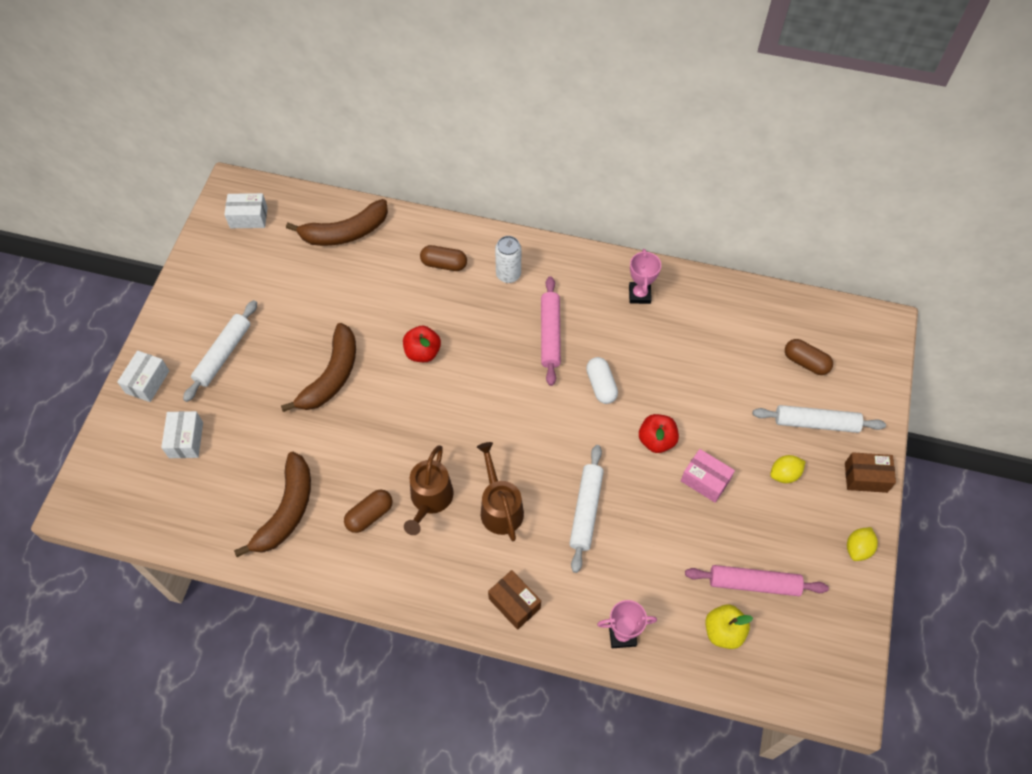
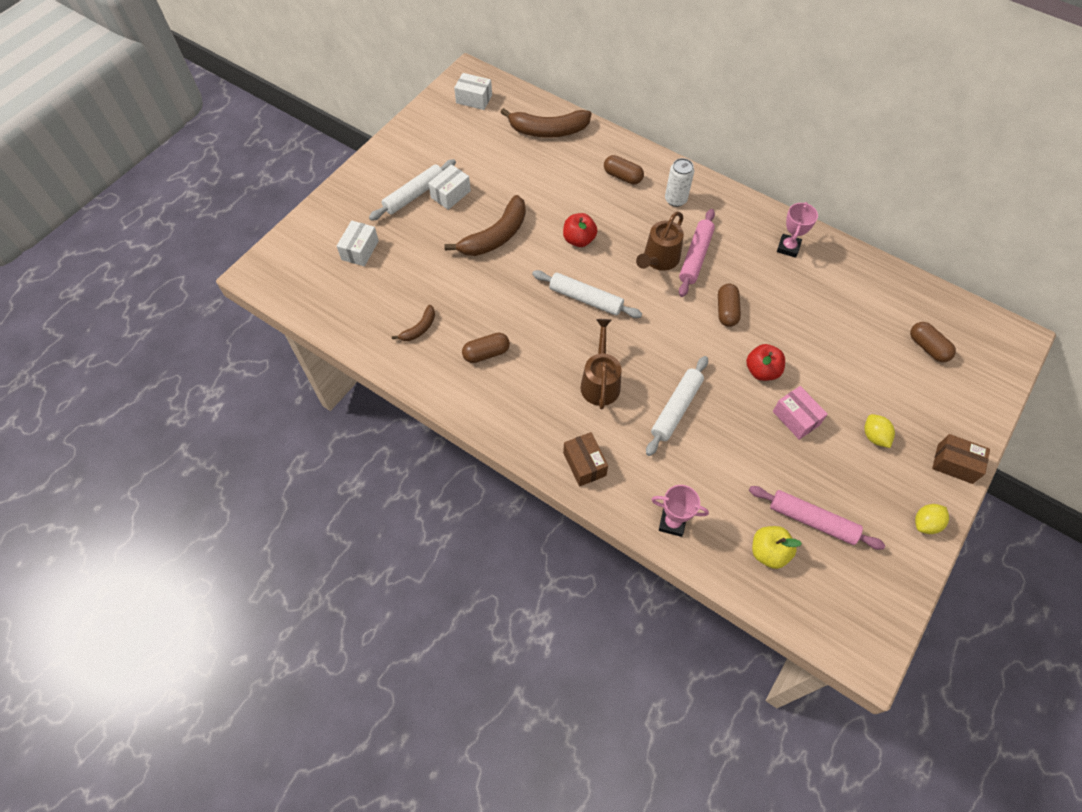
camera: 20 degrees right, 0 degrees up
(147, 382) = (347, 198): white box -> white box (450, 194)
(287, 511) = (419, 328): brown banana -> brown banana, size x0.51
(430, 499) = (542, 357): brown watering can -> brown watering can (659, 259)
(601, 385) = (726, 311): white capsule -> brown capsule
(784, 474) = (874, 436): yellow lemon -> yellow lemon turned 75 degrees clockwise
(816, 423) = (920, 402): white rolling pin -> white rolling pin (585, 299)

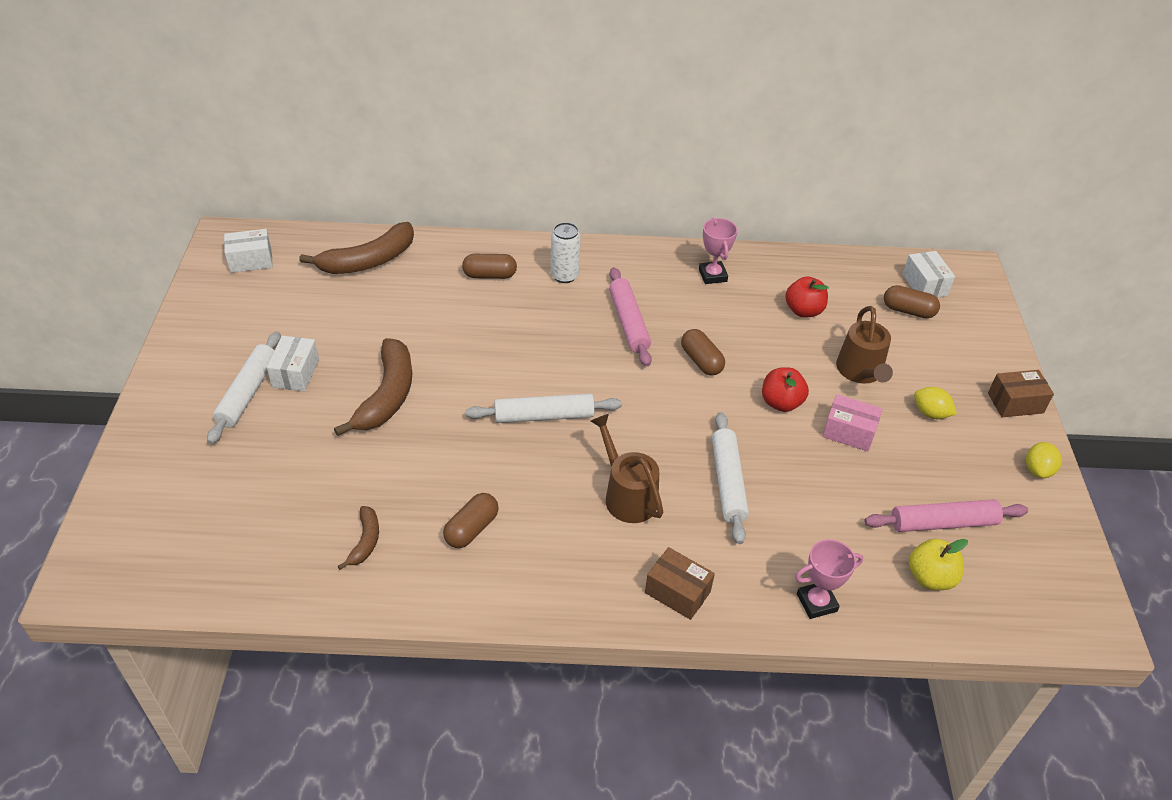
camera: 35 degrees left, 15 degrees down
(360, 250) = (217, 487): white box -> white box (924, 285)
(579, 240) = (489, 358): red apple -> red apple (803, 311)
(659, 259) = (593, 341): brown watering can -> brown watering can (860, 372)

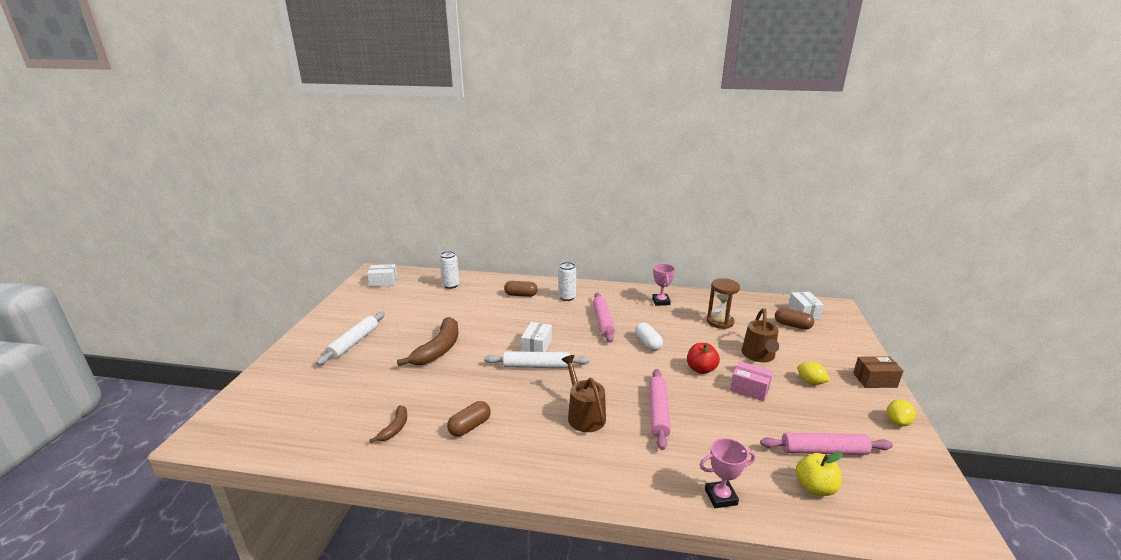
camera: 10 degrees right, 20 degrees down
(295, 373) = (387, 335): white box -> white box (537, 346)
(368, 261) = (451, 285): brown banana -> white can
(677, 592) = (611, 480): brown box -> none
(701, 361) = (648, 343): brown capsule -> white capsule
(728, 482) = (658, 412): white rolling pin -> pink rolling pin
(803, 311) = (720, 322): red apple -> brown hourglass

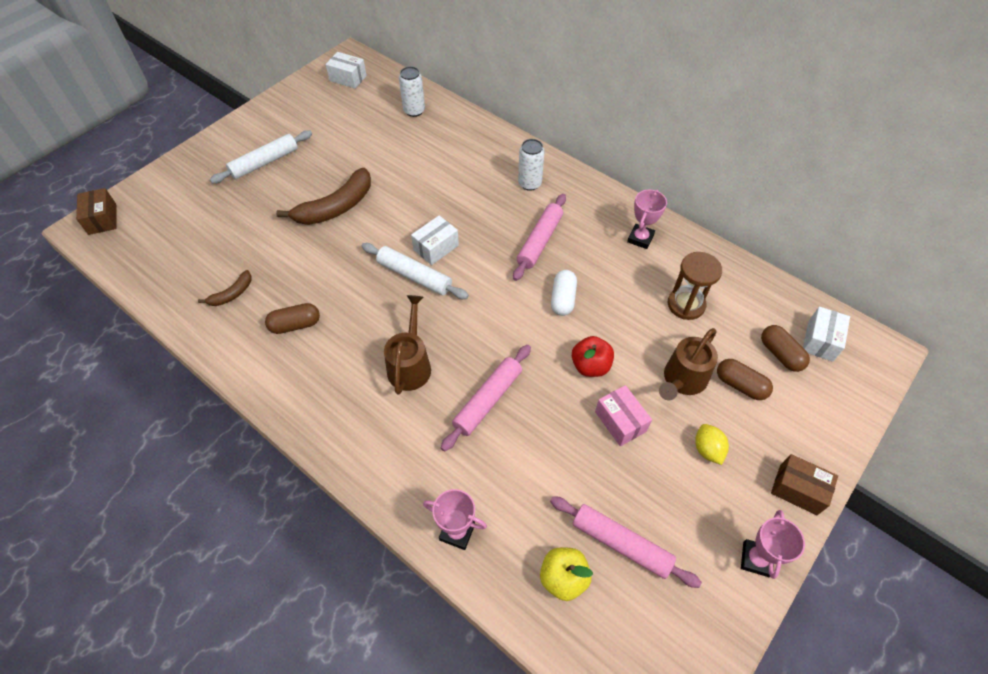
camera: 30 degrees right, 30 degrees up
(217, 424) = (102, 219): none -> brown box
(521, 295) = (479, 158): brown capsule -> brown capsule (740, 385)
(897, 422) = (756, 559): yellow lemon -> pink trophy

